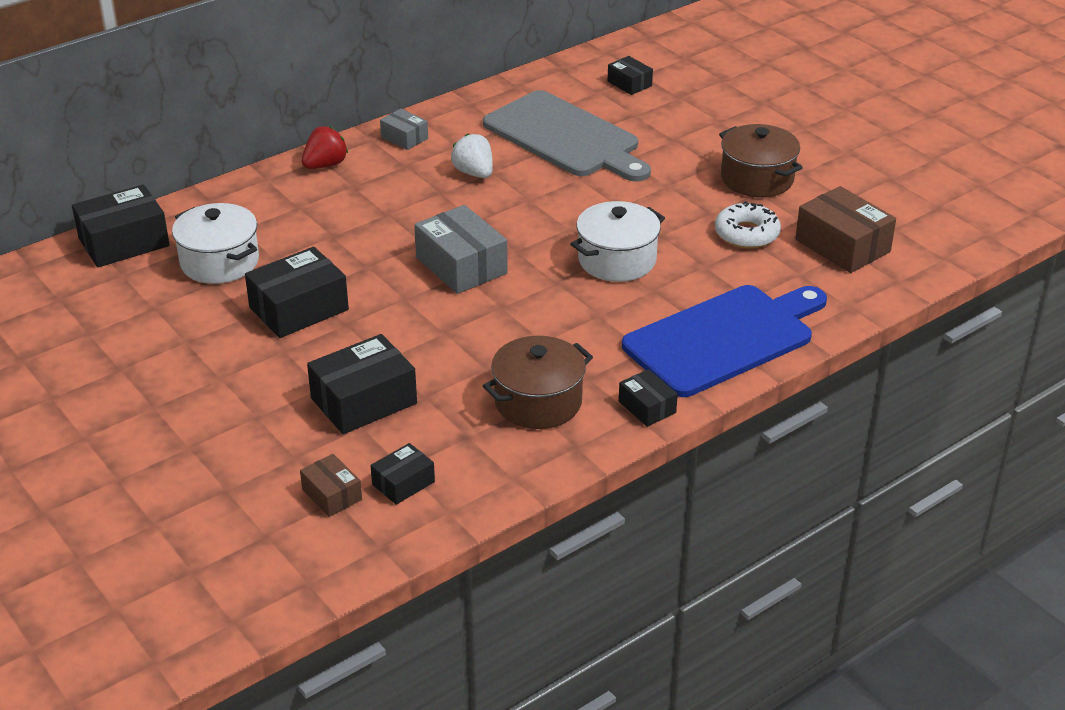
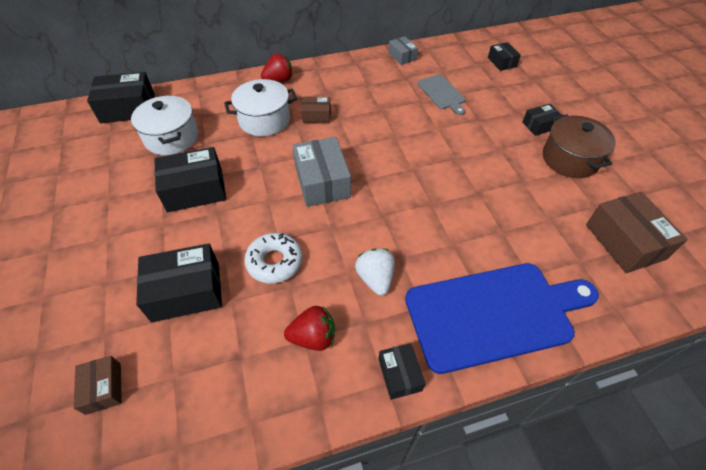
camera: 20 degrees right, 15 degrees up
(403, 483) = (163, 396): black box -> black box (540, 125)
(404, 138) = (338, 71): grey box -> grey box (402, 56)
(408, 196) = (316, 115): none -> brown box
(474, 173) = (368, 107): white strawberry -> white strawberry (375, 278)
(538, 402) = (313, 337): brown pot -> red strawberry
(565, 137) = (442, 93): grey cutting board -> grey cutting board, size x0.48
(617, 260) = (436, 207): white pot -> white pot (264, 120)
(746, 234) = (546, 208): white donut -> white donut (274, 262)

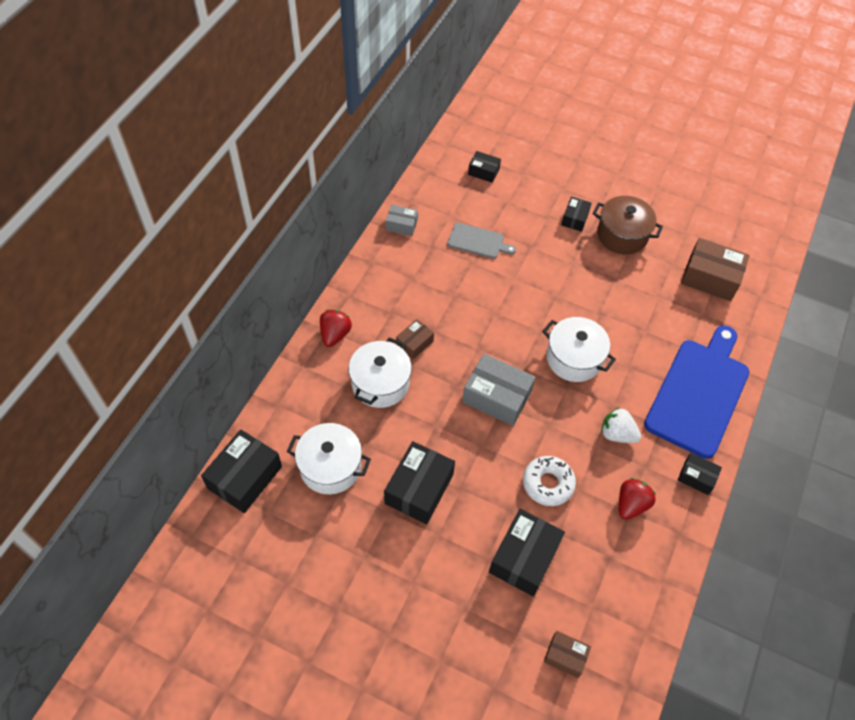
camera: 50 degrees left, 5 degrees up
(413, 203) = (574, 359): none -> white pot

